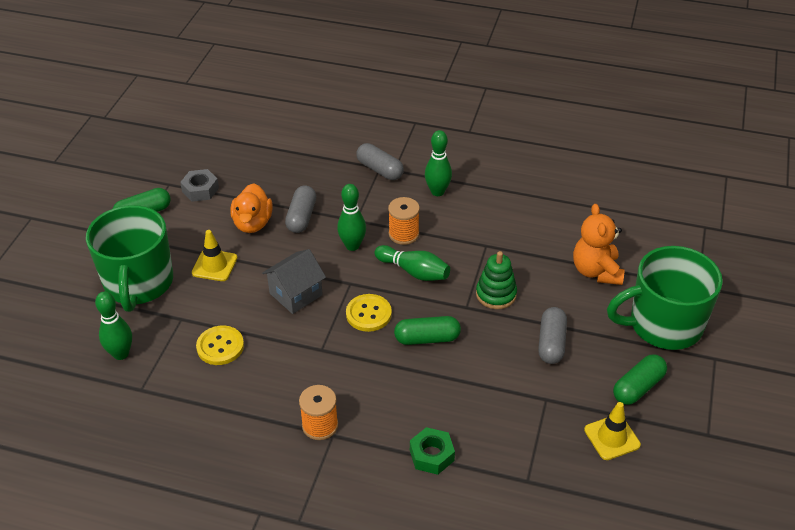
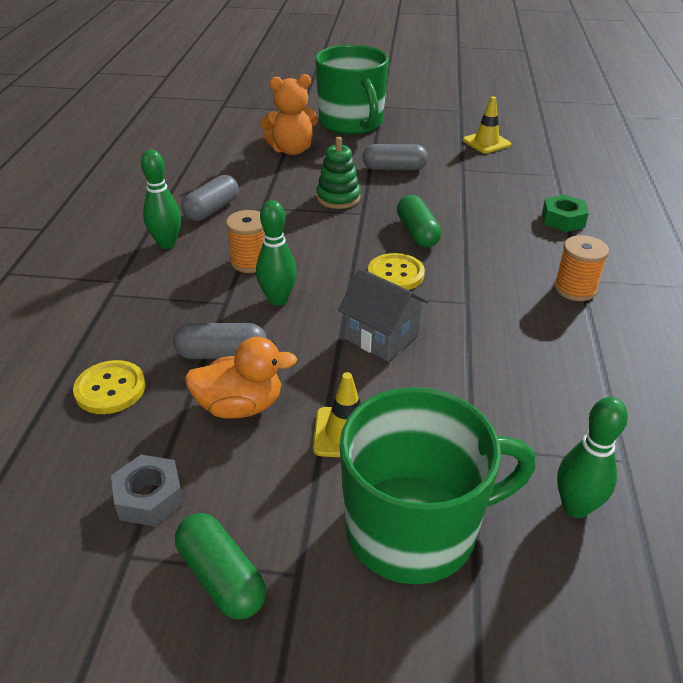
camera: 100 degrees left, 5 degrees down
(220, 346) = (504, 392): yellow button -> yellow button (110, 389)
(380, 170) = (115, 293): grey capsule -> grey capsule (212, 209)
(414, 271) = (316, 249): green bowling pin -> none
(638, 387) = (427, 133): green capsule -> none

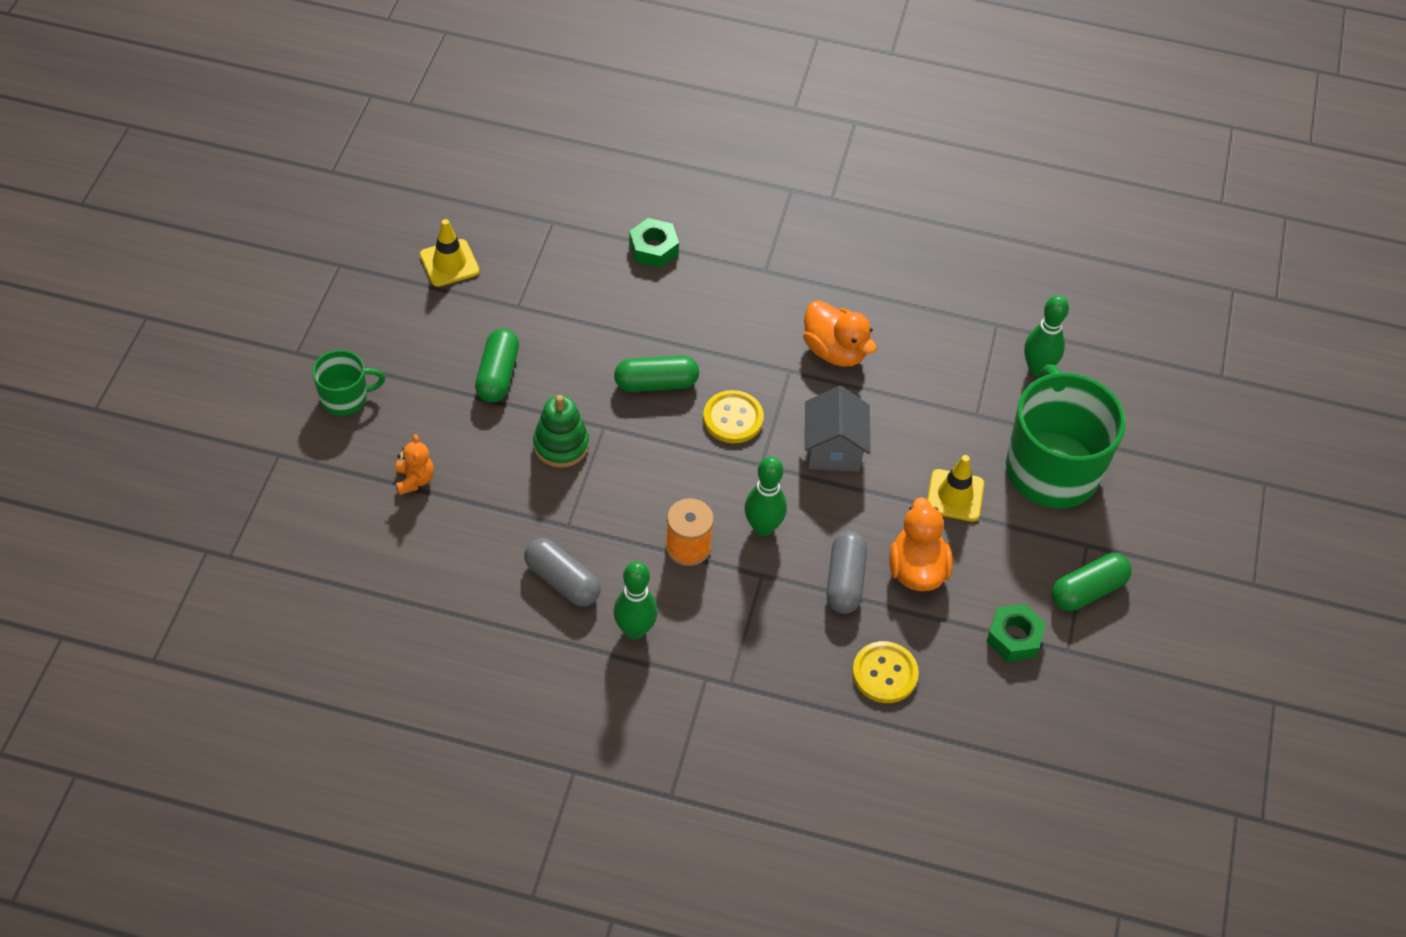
camera: 85 degrees left, 15 degrees up
(149, 497) = (1014, 637): grey nut -> green nut
(291, 150) = (414, 480): orange teddy bear -> orange teddy bear, size x0.55
(351, 123) = (345, 398): green mug -> green mug, size x0.49
(382, 336) = (833, 449): grey house -> grey house turned 45 degrees counterclockwise
(394, 168) = (498, 375): grey capsule -> green capsule
(507, 329) = (835, 351): none -> orange duck
(575, 289) = (780, 281): orange spool -> none

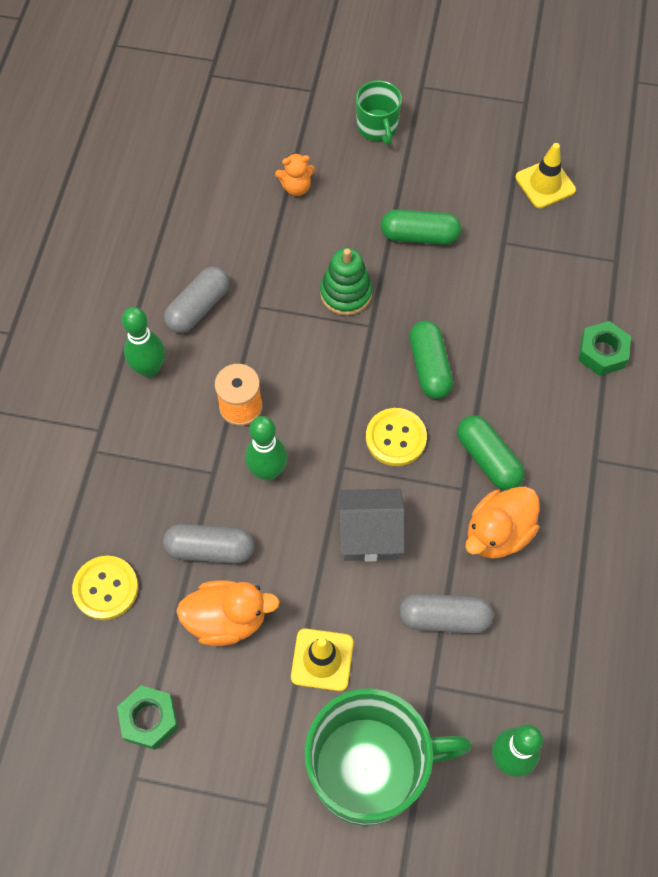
camera: 90 degrees right, 10 degrees up
(915, 400) = (444, 618): none -> grey capsule
(1087, 590) = (210, 803): green capsule -> green capsule (488, 459)

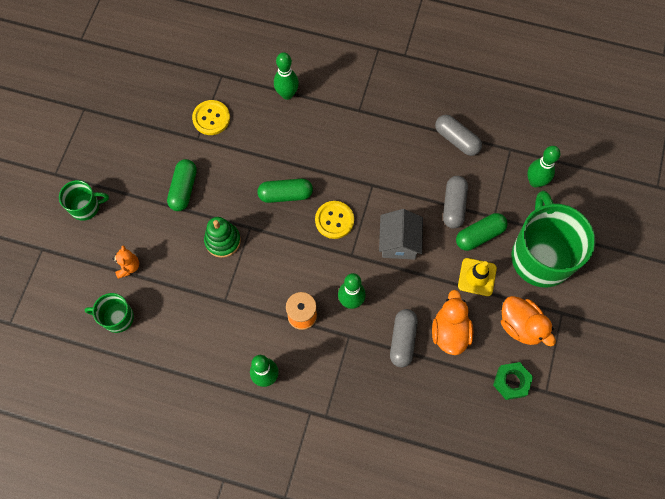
camera: 85 degrees left, 5 degrees up
(106, 588) = (426, 408): yellow button -> yellow button (211, 118)
(198, 308) = (220, 340): grey capsule -> grey capsule (456, 140)
(224, 185) = (117, 317): none -> green mug
(488, 459) = (353, 168): green capsule -> green capsule (479, 235)
(498, 533) = (402, 169): orange duck -> orange duck (521, 326)
(545, 184) = (155, 106): yellow traffic cone -> none
(602, 352) = (287, 94): green nut -> green bowling pin

